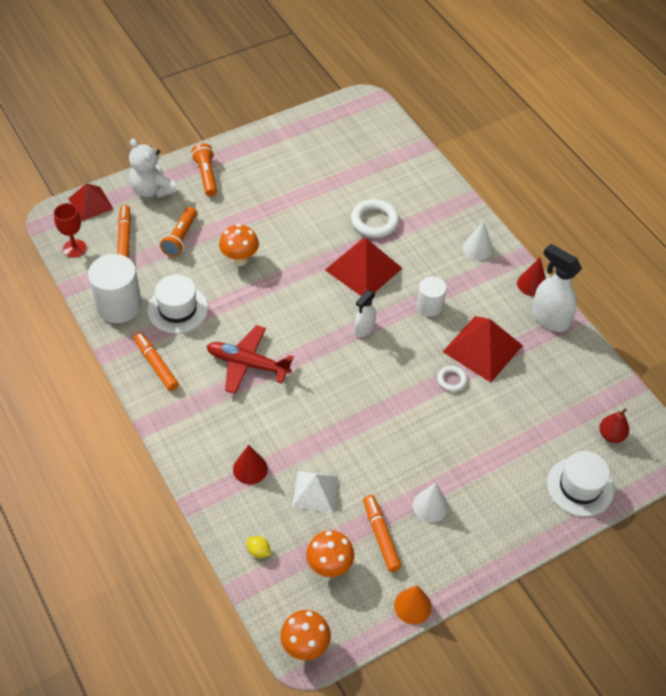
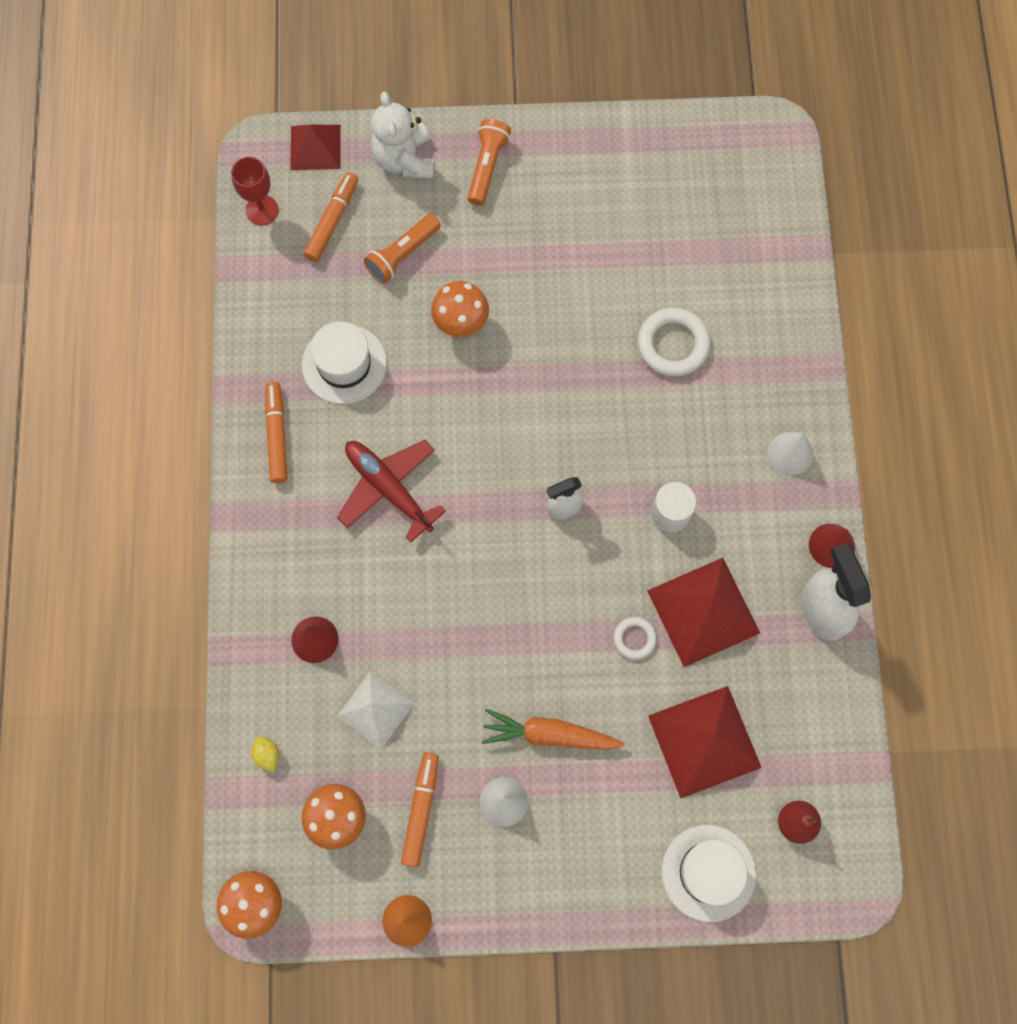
camera: 30 degrees right, 20 degrees up
(119, 305) = (274, 324): white cylinder -> none
(363, 269) = (615, 413): red pyramid -> red pyramid (704, 741)
(434, 455) = (549, 735): none -> orange carrot

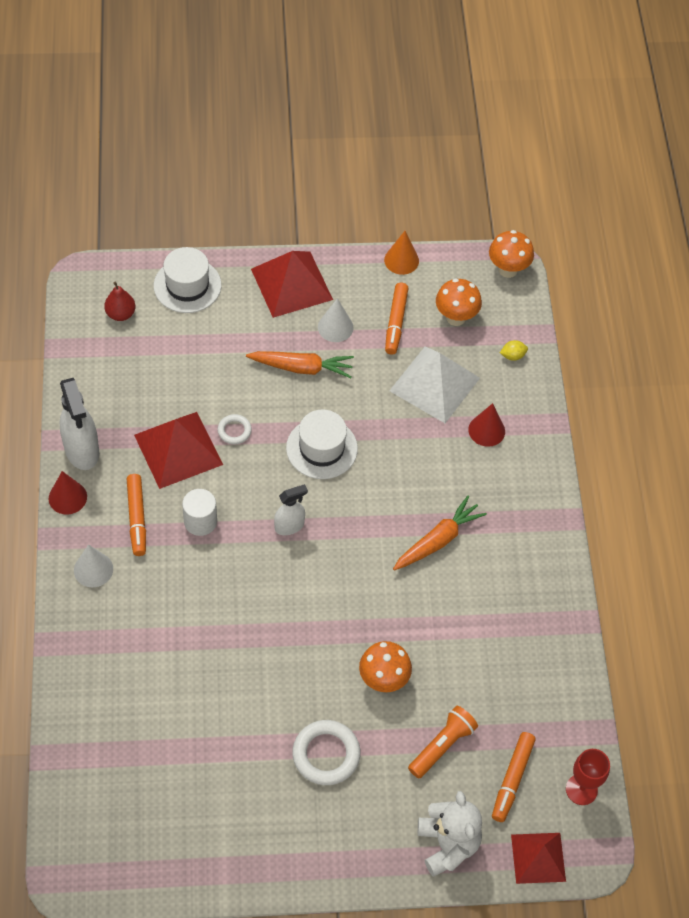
camera: 175 degrees right, 15 degrees down
(267, 755) = (512, 356): yellow lemon -> yellow lemon turned 75 degrees counterclockwise
(277, 435) = (537, 582): orange marker -> orange marker (137, 518)
(344, 364) = (486, 643): white hat -> white hat (321, 448)
(375, 710) = (434, 384): white pyramid -> white pyramid, size x1.55
(388, 488) = (438, 540): red plane -> orange carrot
(487, 167) = (364, 838): orange flashlight -> none
(673, 344) = (189, 662): white ring -> white ring (326, 754)
(704, 741) = (184, 363): red pyramid -> red pyramid (291, 284)

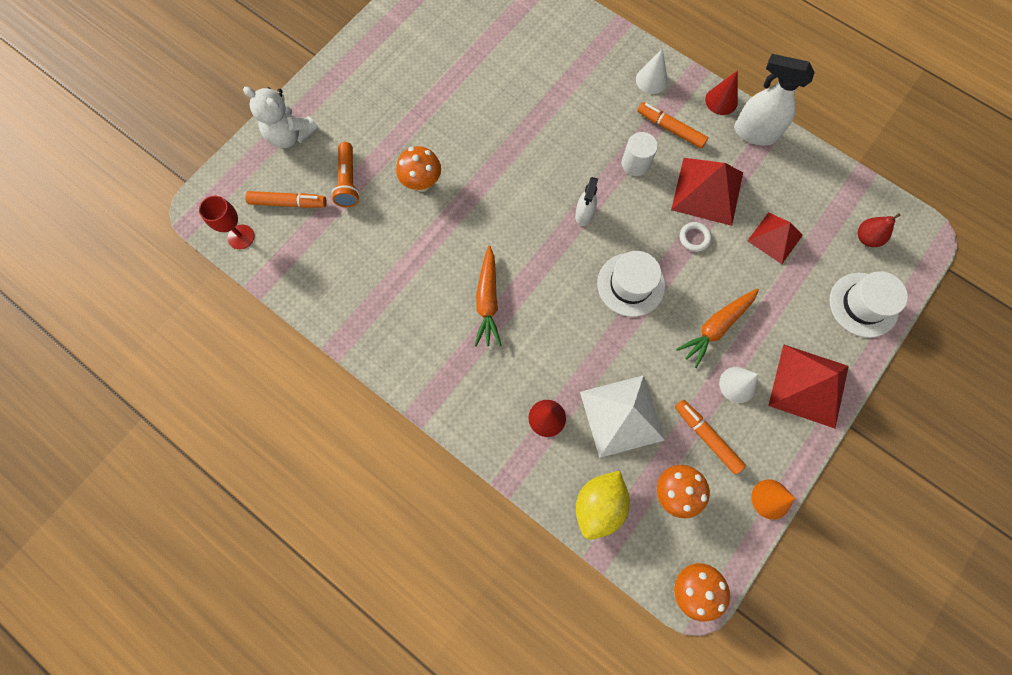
camera: 135 degrees right, 15 degrees up
(326, 754) = (407, 115): white ring -> none
(512, 356) = (599, 505): yellow lemon -> yellow lemon, size x2.28
(512, 779) = (288, 203): orange marker -> orange marker turned 120 degrees clockwise
(538, 857) = (232, 176): red pyramid -> red pyramid (775, 237)

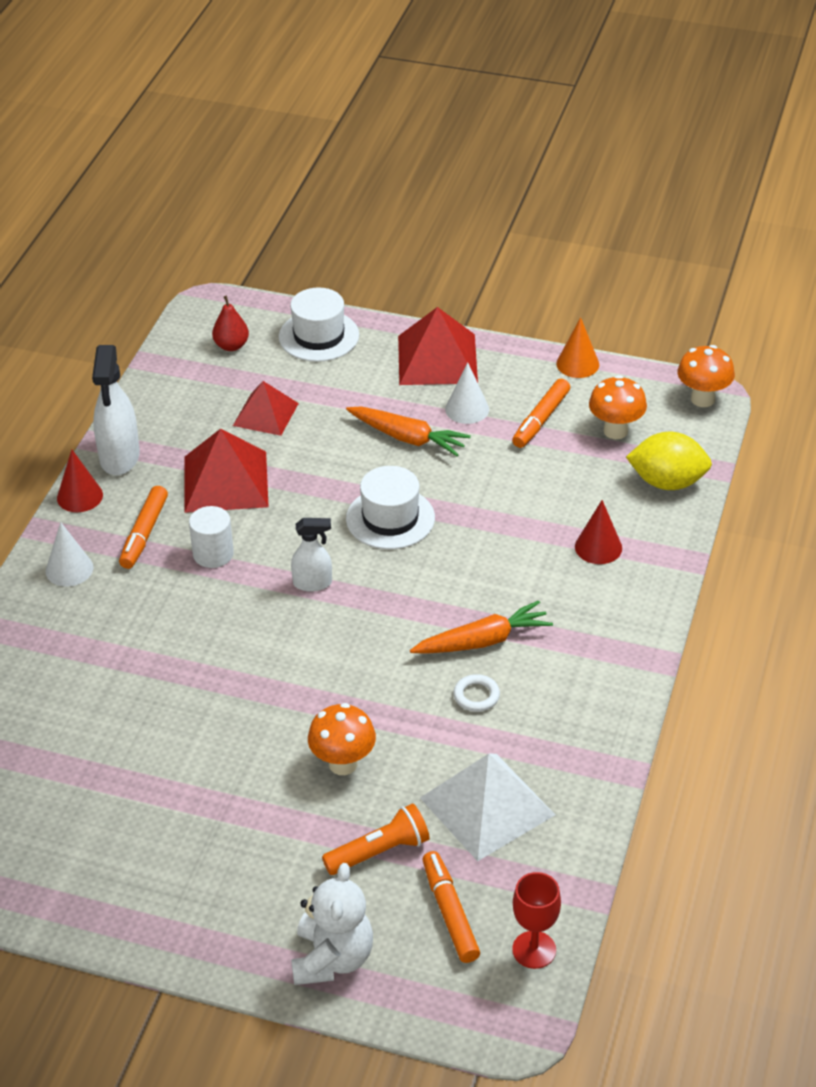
camera: 110 degrees left, 30 degrees down
(622, 415) = (557, 488): white pyramid -> white pyramid (487, 806)
(694, 238) = (298, 479): white ring -> white ring (476, 696)

